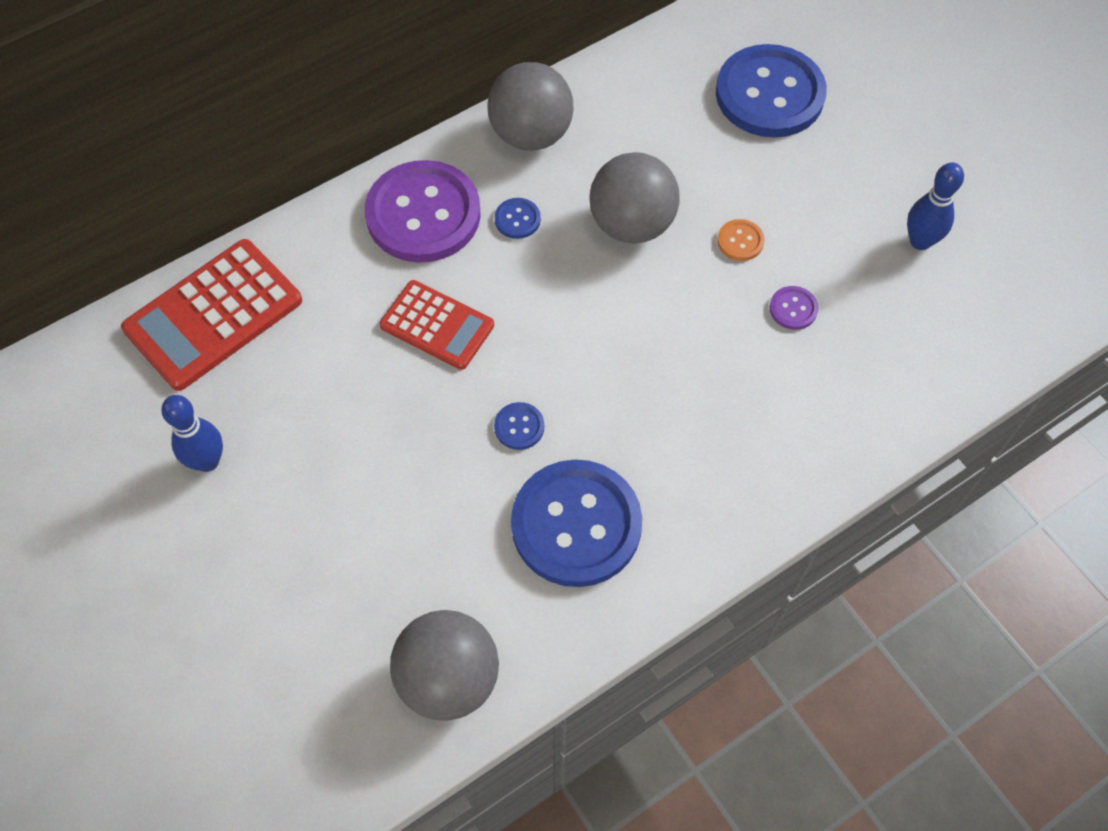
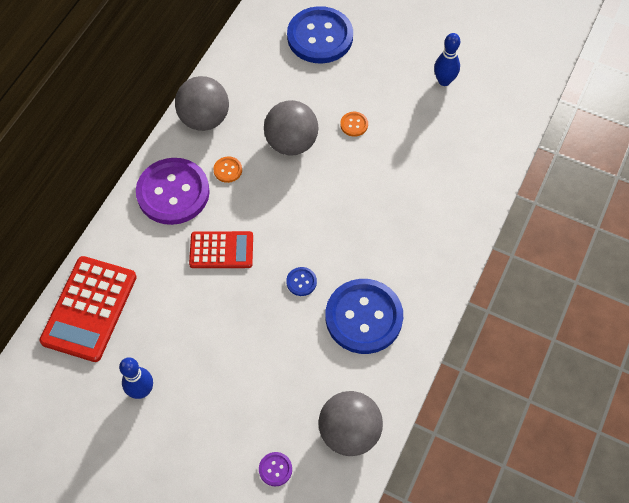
camera: 30 degrees left, 0 degrees up
(517, 219) = (228, 170): blue button -> orange button
(793, 309) = (403, 147): purple button -> purple button (275, 469)

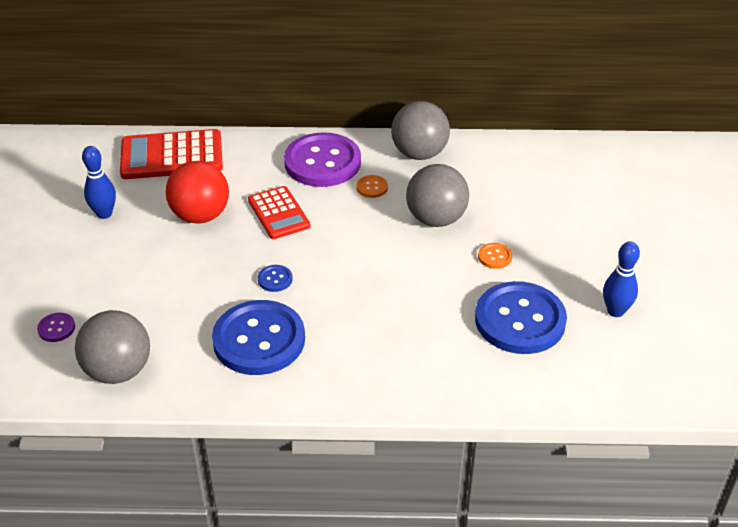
camera: 65 degrees right, 20 degrees down
(190, 311) = (200, 216): none -> red ball
(320, 37) = (586, 196): blue button -> blue button (520, 320)

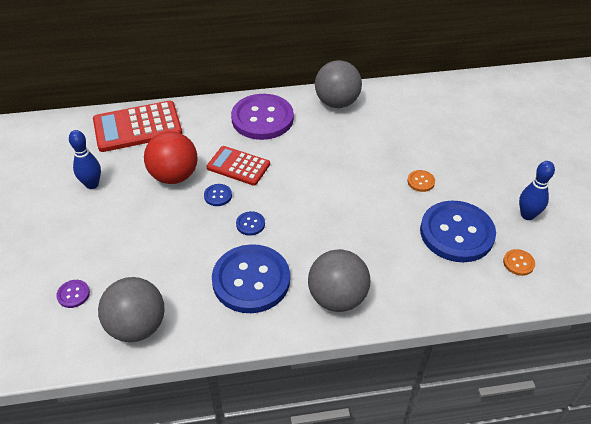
camera: 10 degrees left, 5 degrees up
(245, 243) = (218, 196): none -> blue button
(278, 213) = (238, 166): red calculator -> red calculator turned 150 degrees clockwise
(372, 187) = (307, 135): orange button -> orange button (518, 263)
(436, 219) = (365, 155): grey ball -> grey ball (337, 298)

